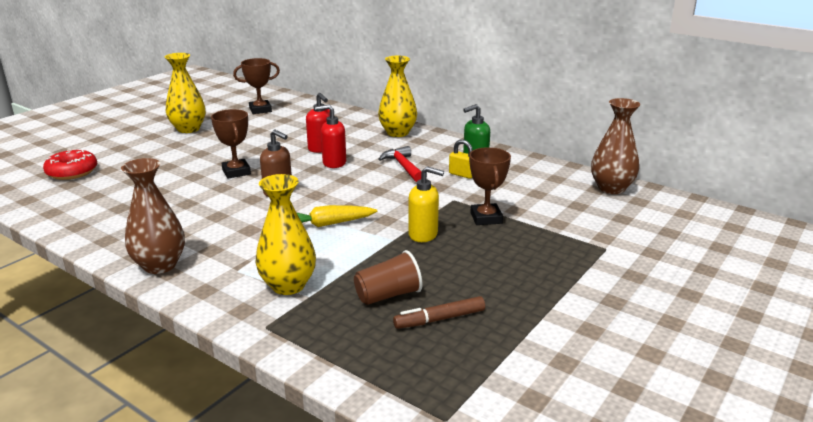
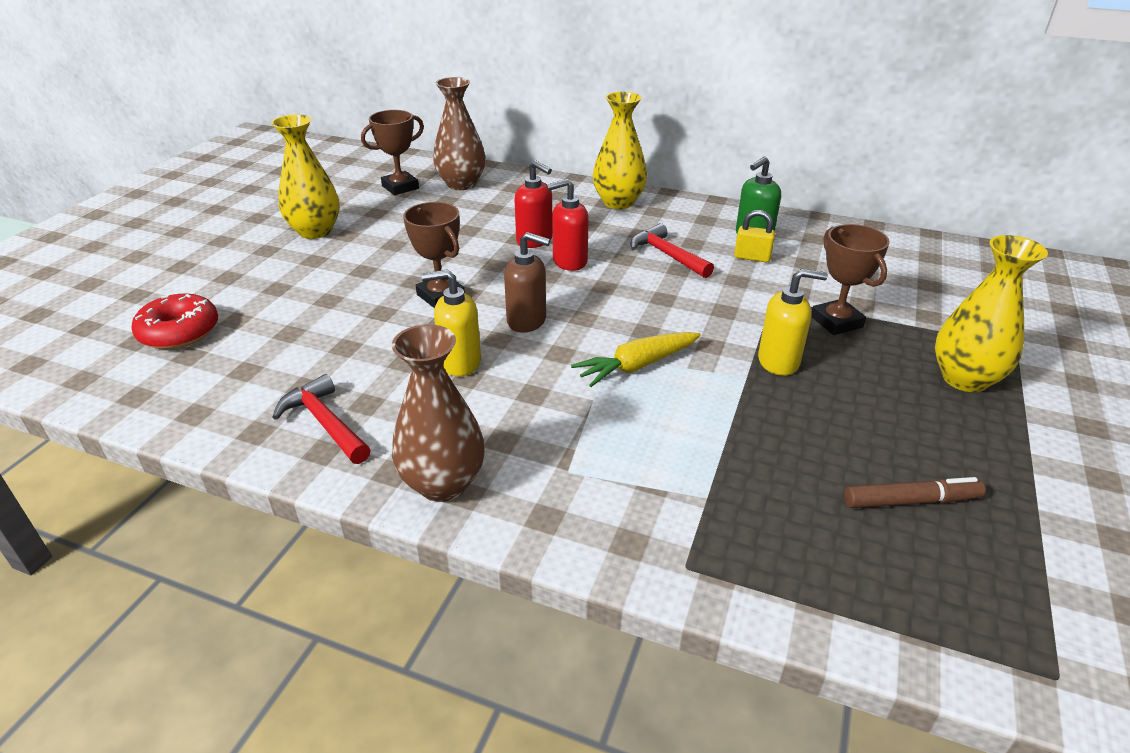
camera: 15 degrees left, 10 degrees up
(117, 227) = (325, 423): none -> red hammer
(219, 208) = (460, 362): none -> yellow soap dispenser
(288, 285) = (662, 483): yellow vase -> yellow vase (964, 379)
(388, 295) = (812, 473): brown cup -> none
(439, 319) = (910, 501): brown marker -> brown marker turned 150 degrees counterclockwise
(611, 188) = (946, 253): brown vase -> brown vase (461, 184)

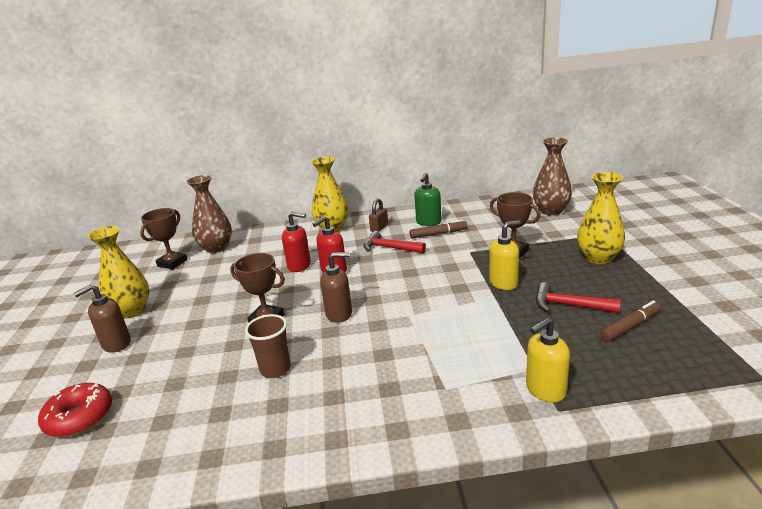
camera: 25 degrees left, 10 degrees down
(271, 264) = (116, 344): none -> brown soap dispenser
(325, 423) = (258, 429): red hammer -> red hammer (568, 305)
(399, 360) = (275, 369): none -> brown cup
(443, 483) = (377, 430): brown vase -> brown vase (551, 211)
(460, 362) = (318, 354): yellow soap dispenser -> yellow soap dispenser (545, 390)
(636, 366) = (430, 315): yellow carrot -> none
(678, 222) = (379, 228): none -> brown padlock
(752, 257) = (438, 234): yellow padlock -> brown marker

